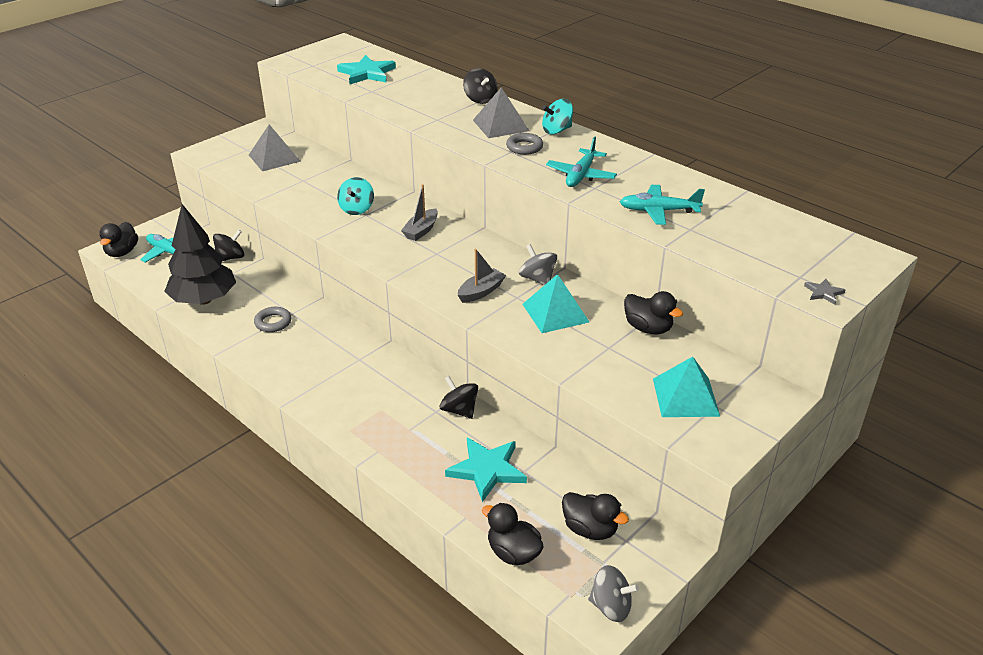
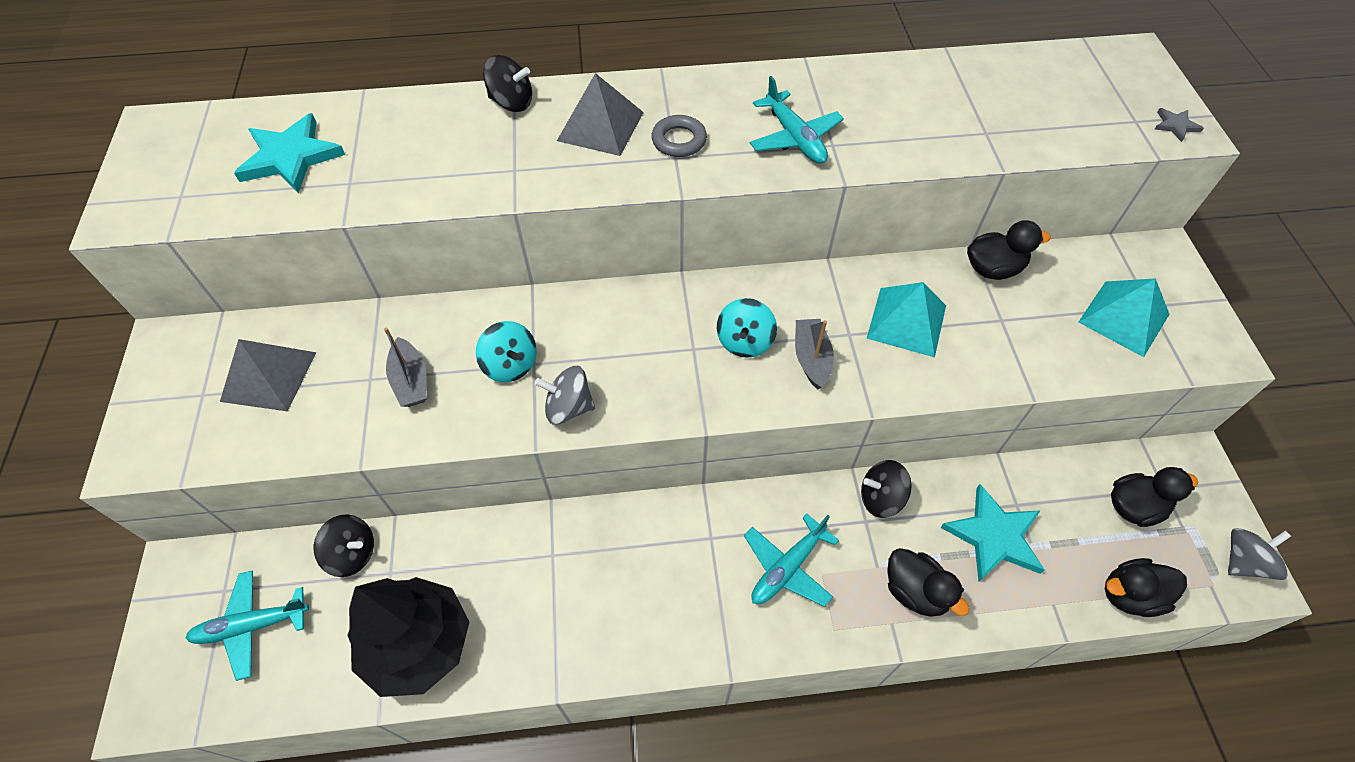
camera: 50 degrees left, 20 degrees up
(122, 252) = (175, 693): black duck -> black duck (915, 591)
(231, 258) = (352, 554): black spinning top -> black spinning top turned 105 degrees clockwise
(273, 322) = (552, 588): grey ring -> none
(421, 230) = (629, 332): grey boat -> grey boat (411, 381)
(537, 279) = (830, 294): grey spinning top -> grey spinning top (568, 407)
(557, 130) = (669, 91): turquoise spinning top -> turquoise spinning top (744, 341)
(658, 211) = (930, 131): turquoise plane -> turquoise plane (787, 568)

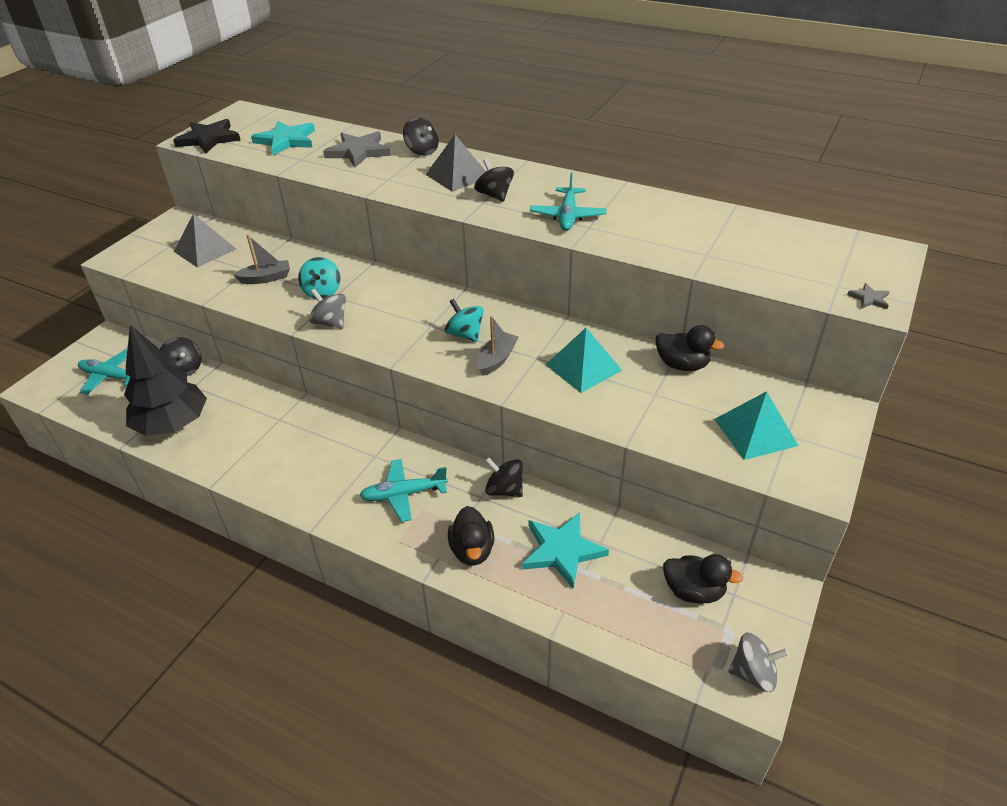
camera: 35 degrees right, 15 degrees down
(155, 201) = (209, 139): none -> black star
(411, 381) = (266, 278): grey boat -> grey boat turned 120 degrees counterclockwise
(423, 137) = (358, 152): none -> grey star
(679, 140) = (494, 195): grey ring -> black spinning top
(744, 341) = (465, 334): turquoise spinning top -> turquoise spinning top turned 90 degrees clockwise
(1130, 595) = (630, 639): black duck -> none

